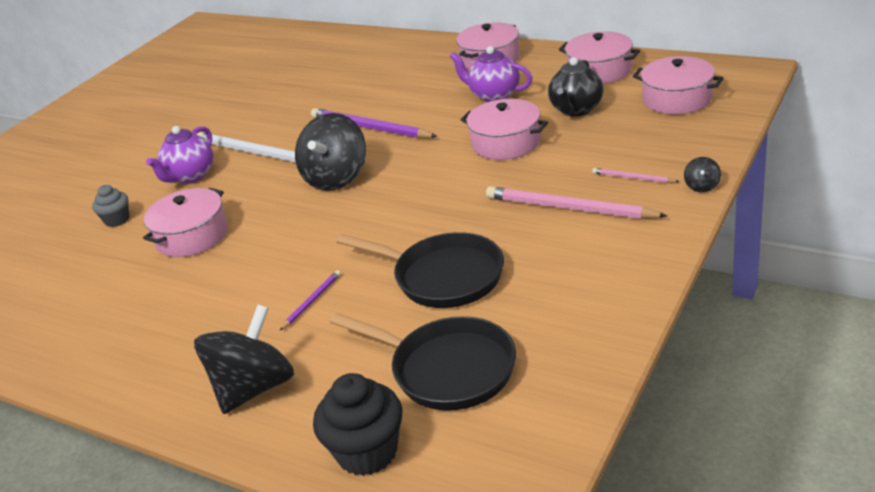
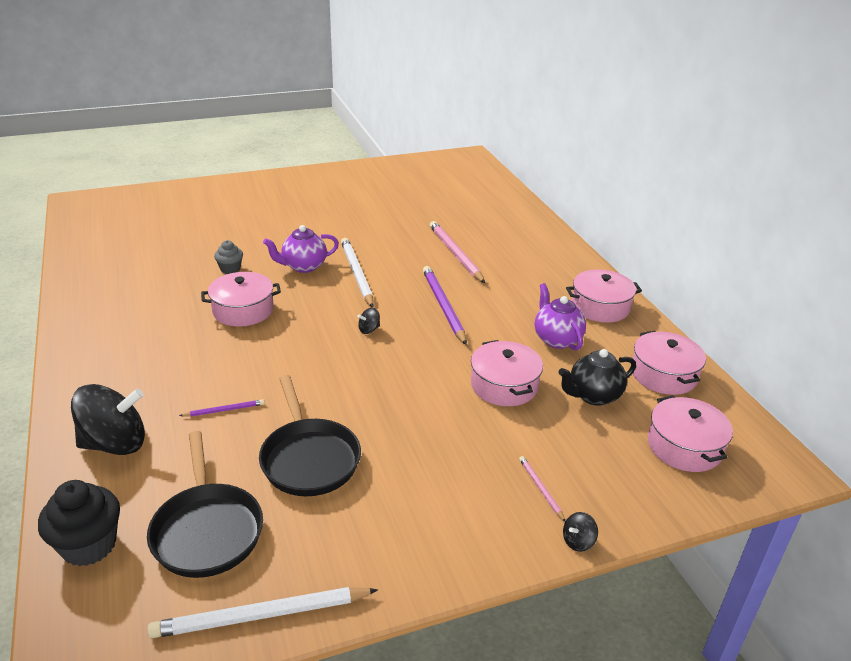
camera: 35 degrees right, 0 degrees up
(336, 178) = (369, 329): black spinning top -> black spinning top, size x0.41
(569, 208) = (460, 475): pink pencil -> pink pencil (455, 254)
(581, 374) = (261, 616): none -> white pencil

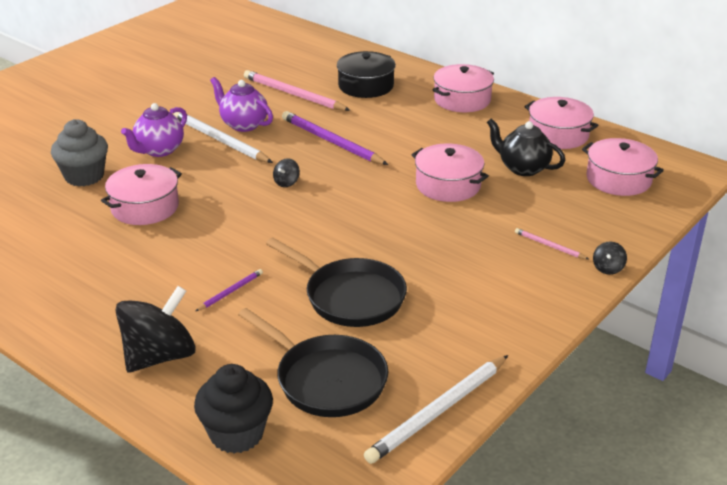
camera: 30 degrees left, 0 degrees up
(230, 269) = (84, 176): grey cupcake -> grey cupcake, size x1.70
(524, 265) = (366, 86): none -> black pot
(556, 339) = (453, 136): purple teapot -> purple teapot (243, 124)
(593, 396) = (523, 168): black teapot -> black teapot turned 90 degrees clockwise

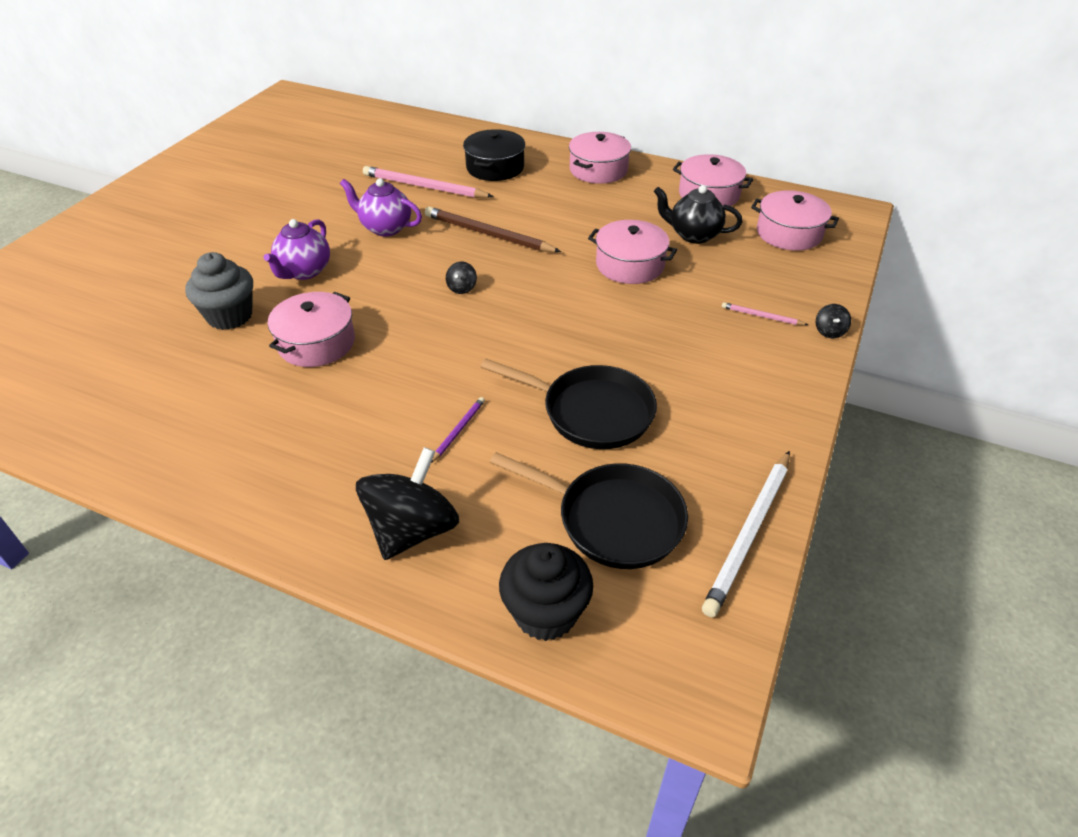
camera: 15 degrees left, 10 degrees up
(220, 140) = (368, 250): white pencil -> none
(331, 142) = (488, 234): purple pencil -> brown pencil

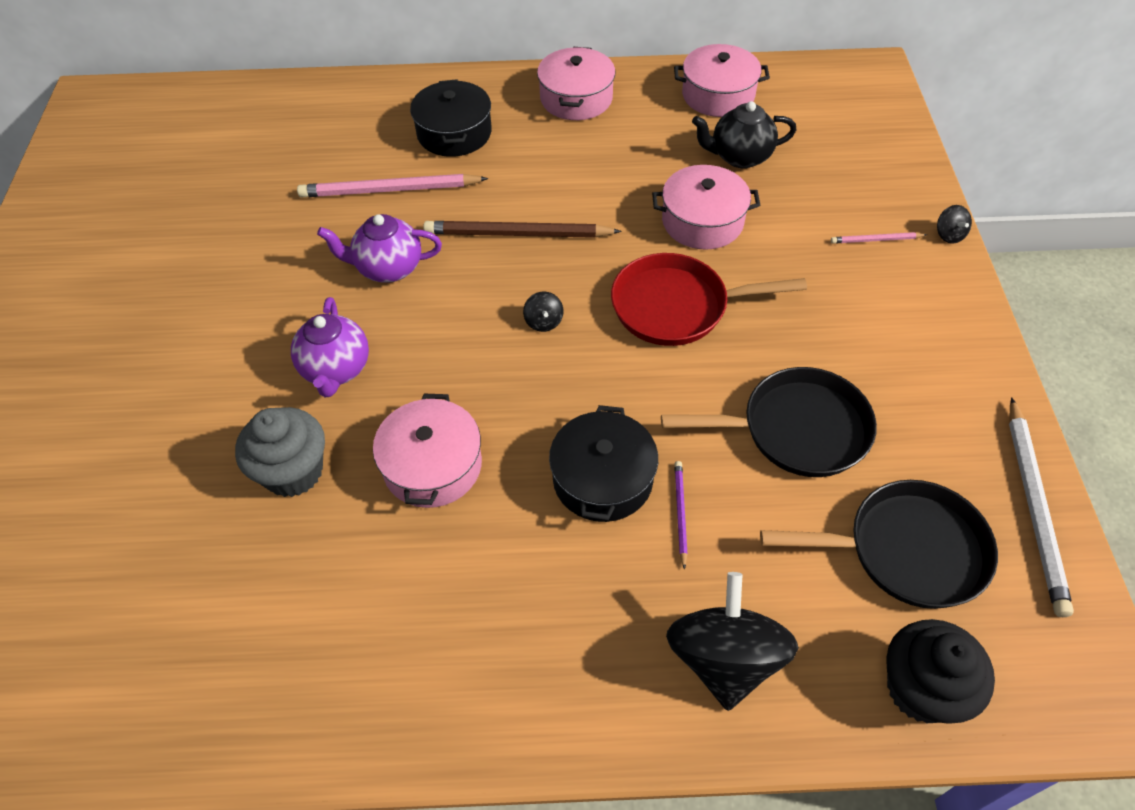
camera: 25 degrees left, 10 degrees up
(422, 390) = (602, 479): none -> black pot
(565, 309) = (676, 306): none -> red pan
(789, 233) = (831, 121): pink pot -> none

